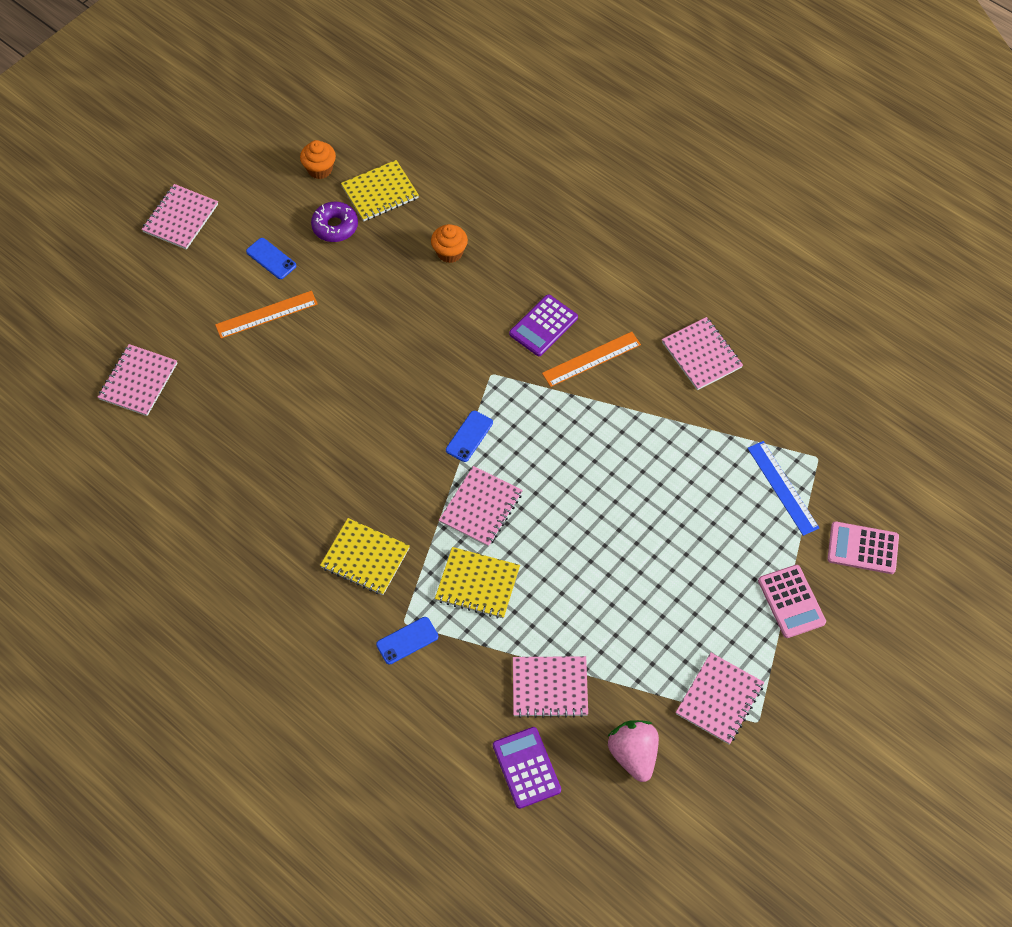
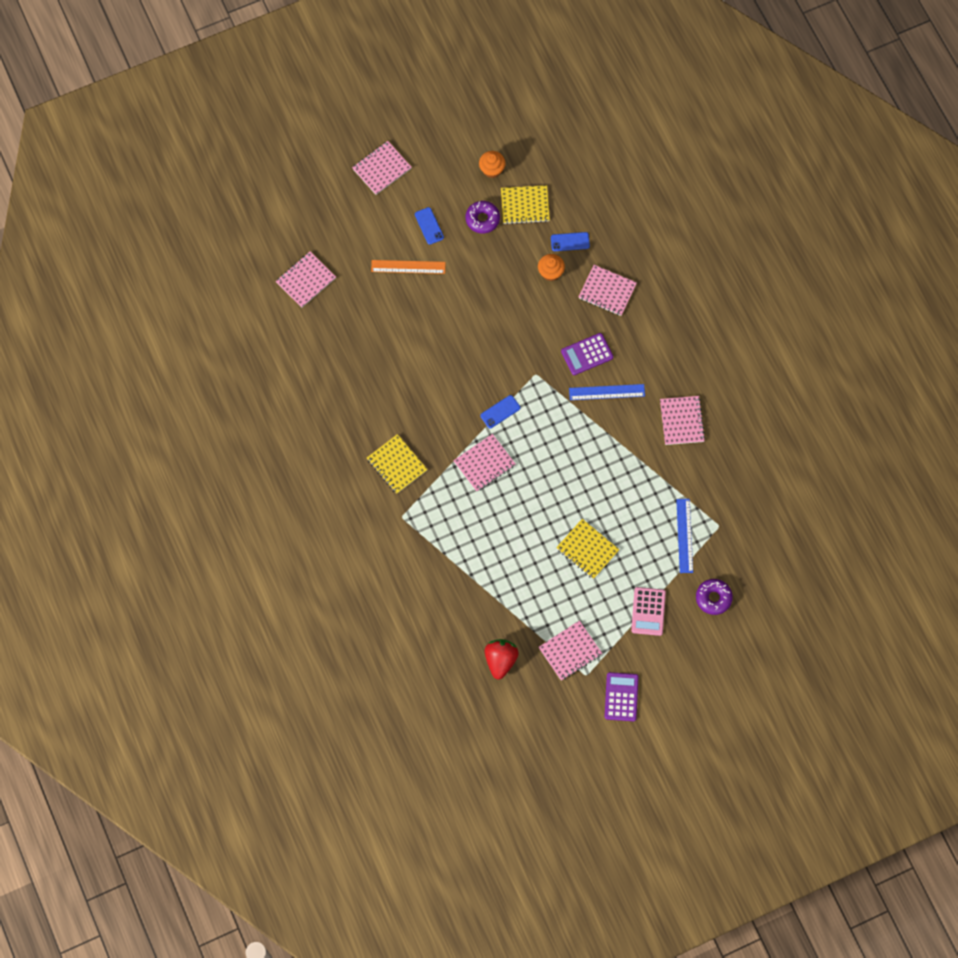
camera: 25 degrees right, 10 degrees up
(407, 640) = (398, 529): blue phone -> blue phone (570, 242)
(477, 584) = (458, 512): yellow notebook -> yellow notebook (587, 549)
(526, 767) = (433, 639): purple calculator -> purple calculator (621, 697)
(550, 687) = (470, 597): pink notebook -> pink notebook (607, 291)
(591, 359) = (607, 392): orange ruler -> blue ruler
(633, 754) = (500, 660): pink strawberry -> red strawberry
(862, 548) = (713, 598): pink calculator -> purple donut

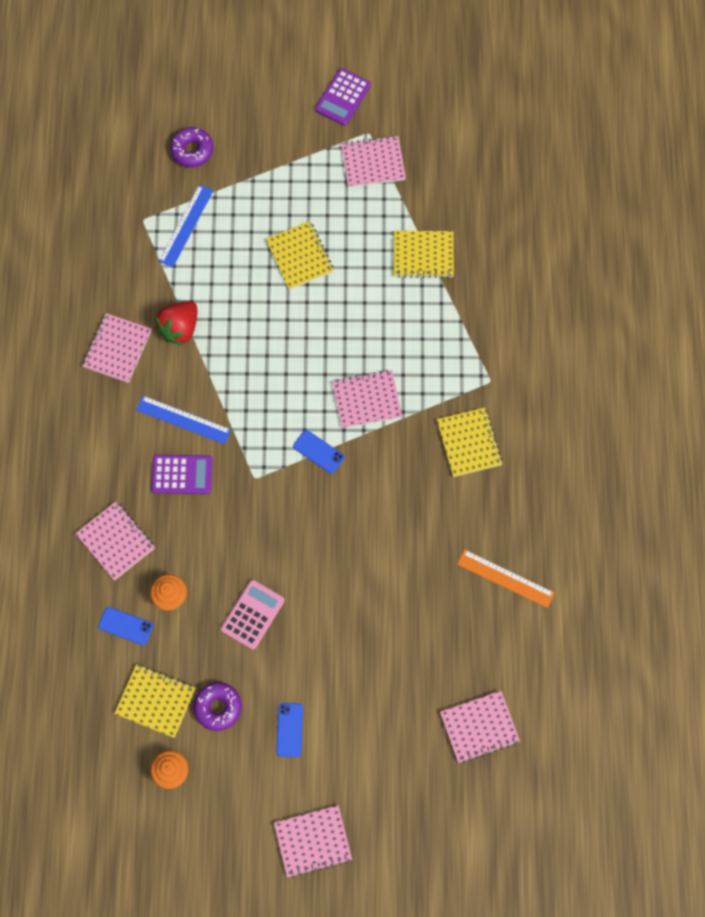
camera: 155 degrees left, 0 degrees up
(408, 267) = (342, 685): orange ruler -> orange ruler (505, 578)
(495, 592) = (423, 255): none -> yellow notebook
(500, 412) = (318, 451): blue phone -> blue phone turned 45 degrees clockwise
(500, 660) = (452, 185): red strawberry -> red strawberry (179, 328)
(648, 611) = (268, 166): pink calculator -> pink calculator (252, 614)

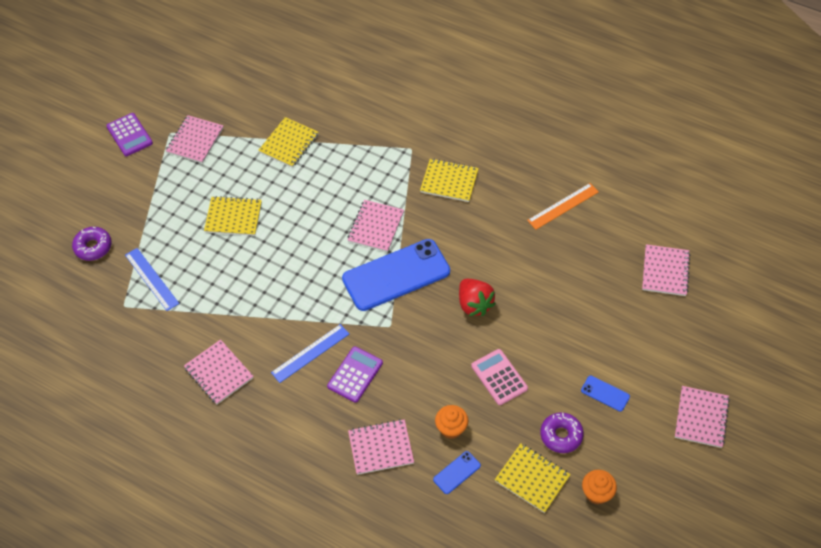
camera: 60 degrees left, 15 degrees down
(155, 701) = (532, 479): yellow notebook -> yellow notebook turned 75 degrees clockwise
(179, 328) = (233, 321): red strawberry -> red strawberry (474, 304)
(318, 451) = (396, 275): blue phone -> blue phone, size x2.38

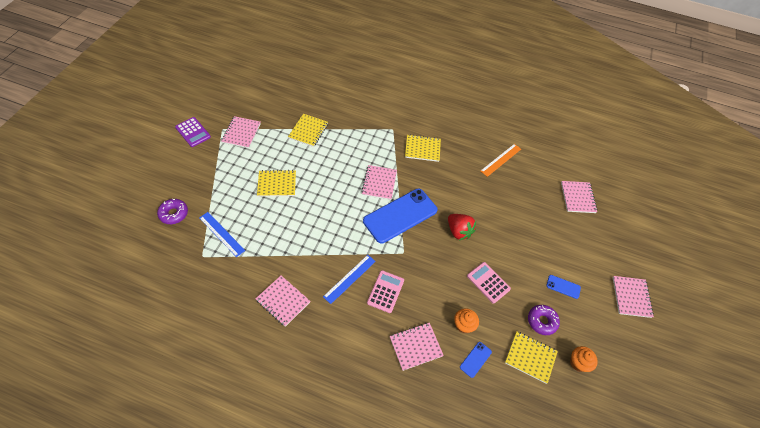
camera: 15 degrees left, 0 degrees up
(355, 374) = (385, 291): purple calculator -> pink calculator

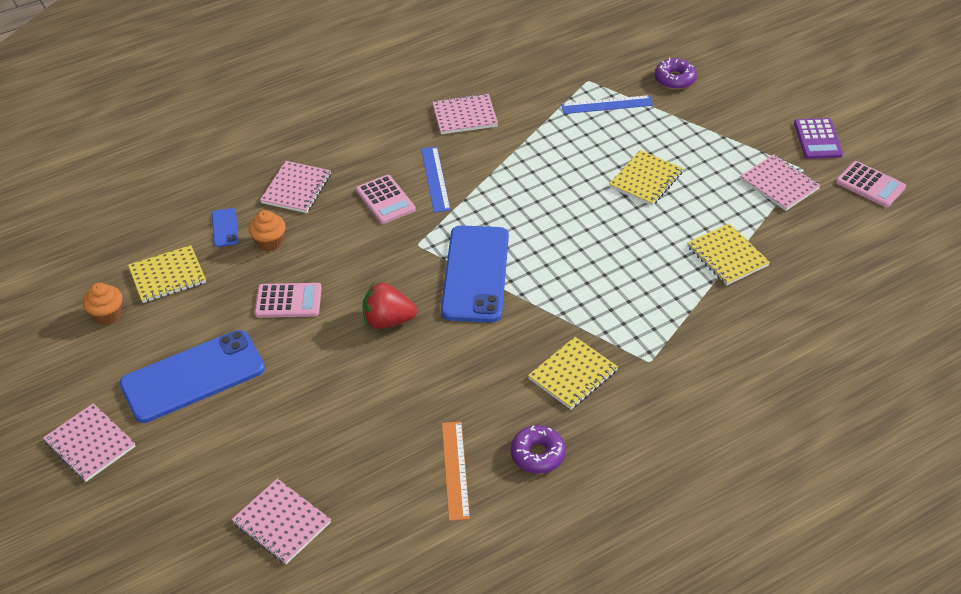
camera: 135 degrees right, 10 degrees down
(193, 132) = (817, 139): purple calculator -> purple calculator turned 90 degrees counterclockwise
(218, 102) = (870, 185): none -> pink calculator
(379, 183) = (552, 283): pink notebook -> none
(542, 321) = (186, 318): purple donut -> purple donut (537, 454)
(563, 287) = (193, 376): blue phone -> blue phone, size x2.38

